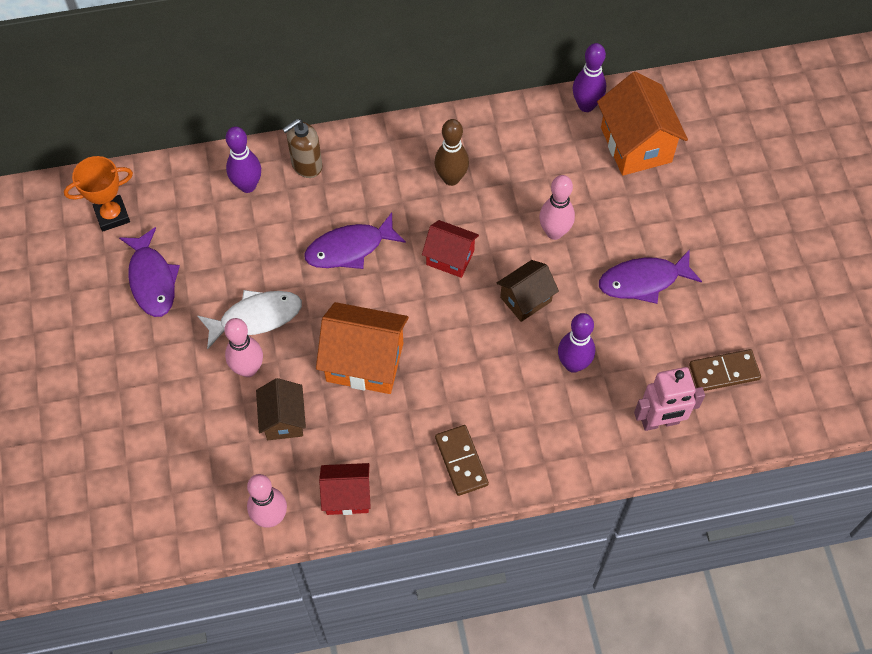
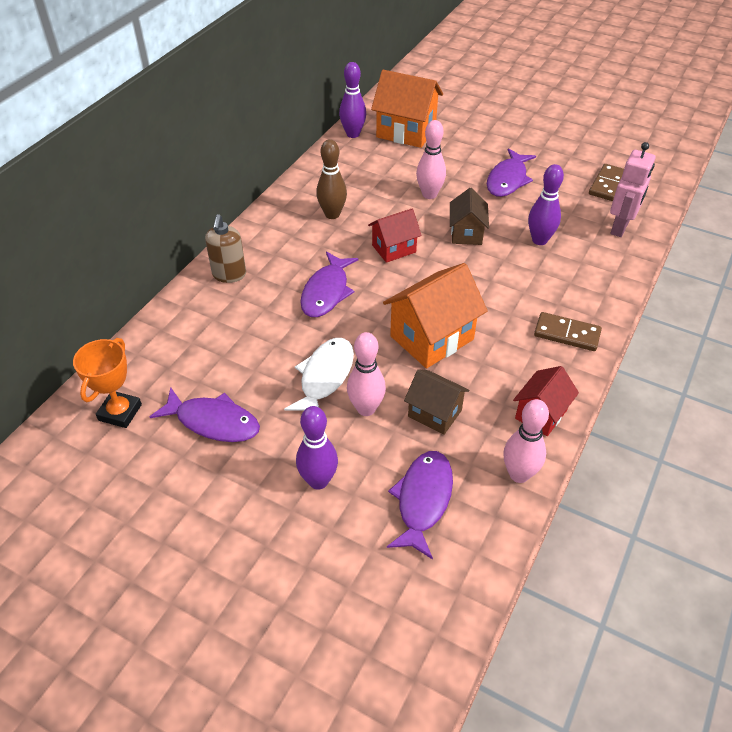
camera: 50 degrees left, 15 degrees down
(193, 467) = (423, 500): none -> purple fish
(247, 185) = (203, 315): purple bowling pin -> purple bowling pin (318, 481)

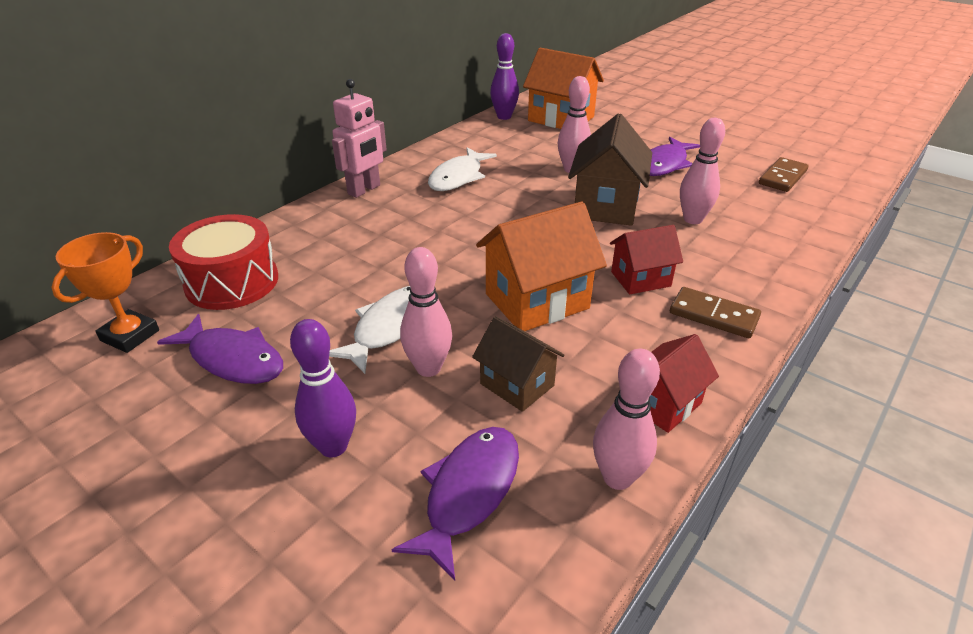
camera: 10 degrees right, 10 degrees down
(179, 351) = (232, 282): none -> red drum
(229, 275) = (323, 218): brown soap dispenser -> none
(326, 292) = (425, 243): purple fish -> none
(332, 214) = (458, 177): brown bowling pin -> white fish
(394, 248) = (517, 212): red house -> red house (640, 279)
(466, 233) = (606, 206): brown house -> brown house, size x1.66
(539, 240) = (692, 219): purple bowling pin -> pink bowling pin
(620, 227) = (795, 217): pink robot -> pink robot (364, 190)

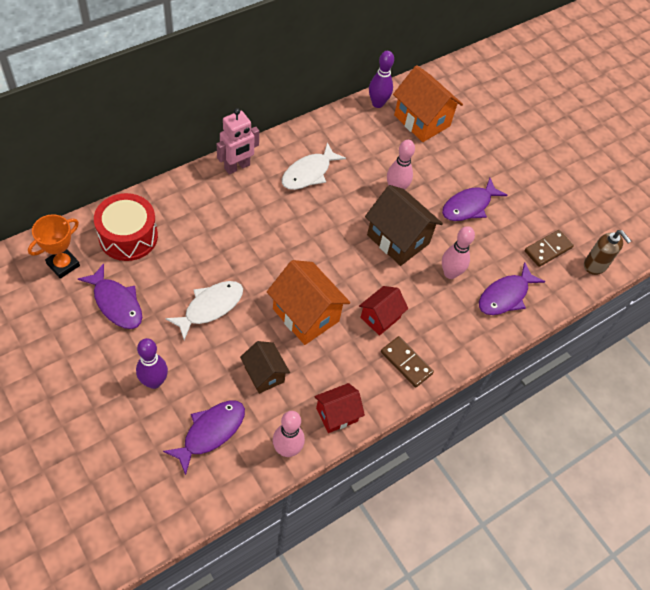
camera: 10 degrees right, 20 degrees up
(428, 368) = (221, 346): pink bowling pin -> none
(537, 301) = (306, 315): orange house -> orange house turned 60 degrees clockwise
(606, 206) = (398, 239): brown house -> brown house turned 75 degrees counterclockwise
(640, 279) = (380, 317): red house -> red house turned 45 degrees counterclockwise
(775, 223) = (505, 295): none -> purple fish
(845, 178) = (595, 265): none -> brown soap dispenser

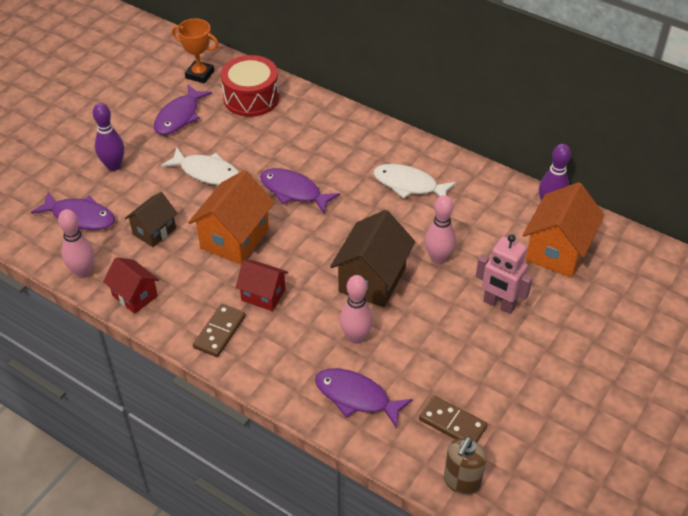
camera: 75 degrees right, 10 degrees down
(237, 167) = (378, 134): pink robot -> pink robot (499, 304)
(469, 206) = (463, 328): purple fish -> purple fish (294, 191)

